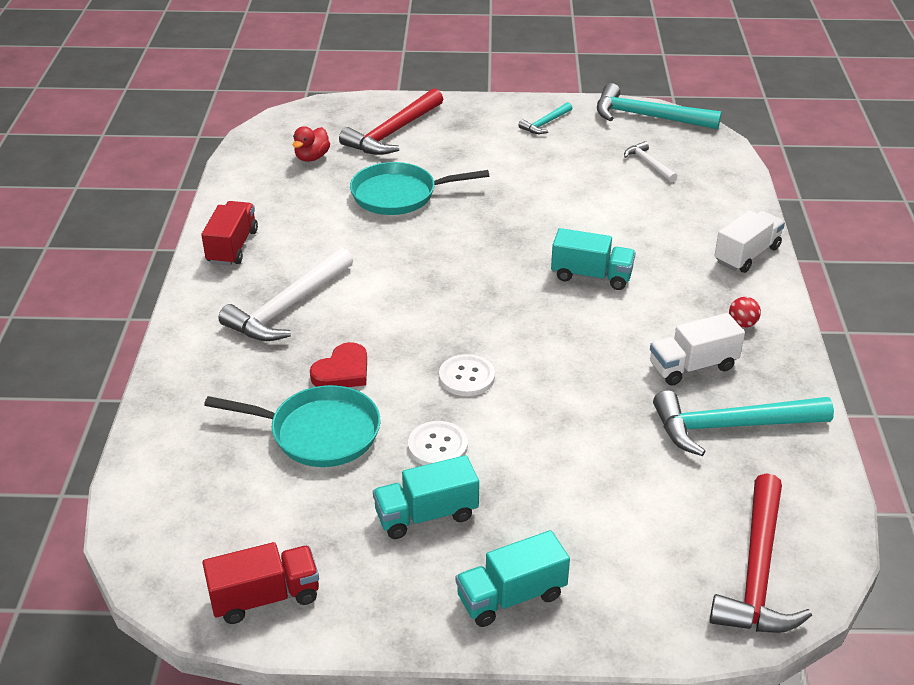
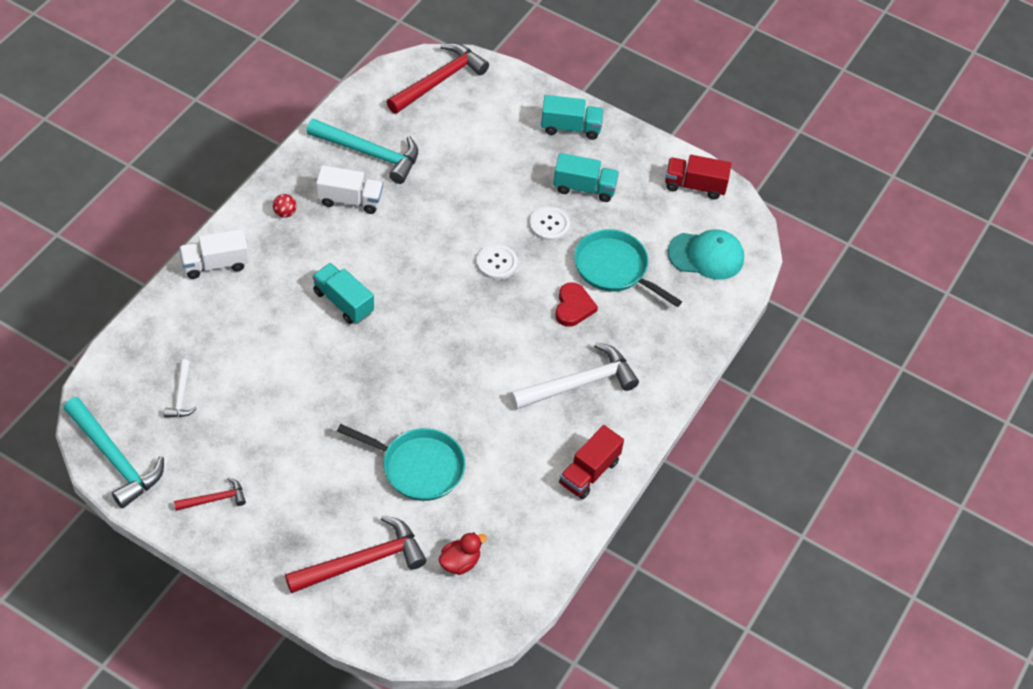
camera: 155 degrees left, 15 degrees up
(201, 502) = (706, 256): none -> turquoise cap
(342, 371) = (573, 307): red heart -> red heart turned 120 degrees clockwise
(545, 123) = (214, 499): turquoise hammer -> red hammer

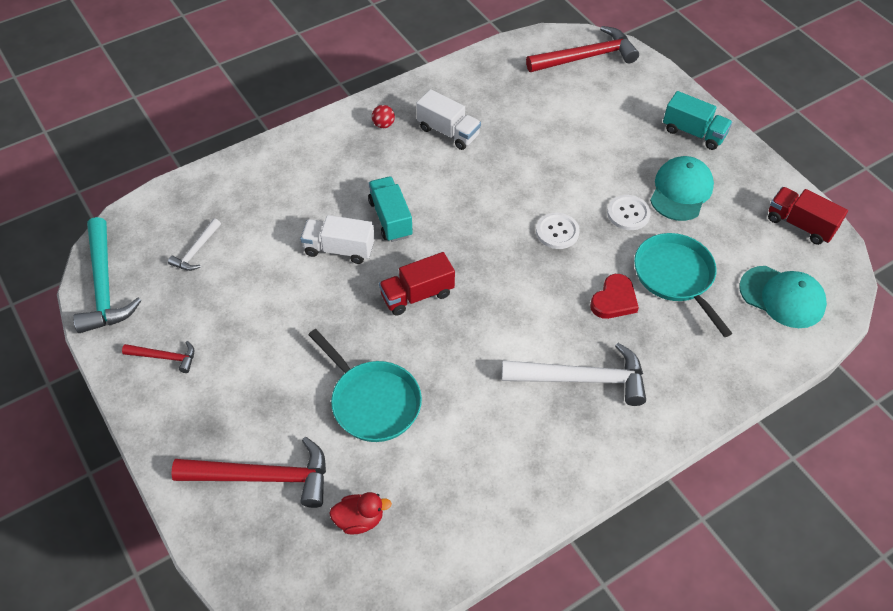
camera: 30 degrees right, 0 degrees up
(215, 264) = (297, 148): white truck -> white truck (339, 249)
(370, 154) = (488, 99): turquoise hammer -> none
(584, 188) = (681, 191): turquoise truck -> turquoise cap
(589, 472) = (546, 477): red truck -> red truck (417, 295)

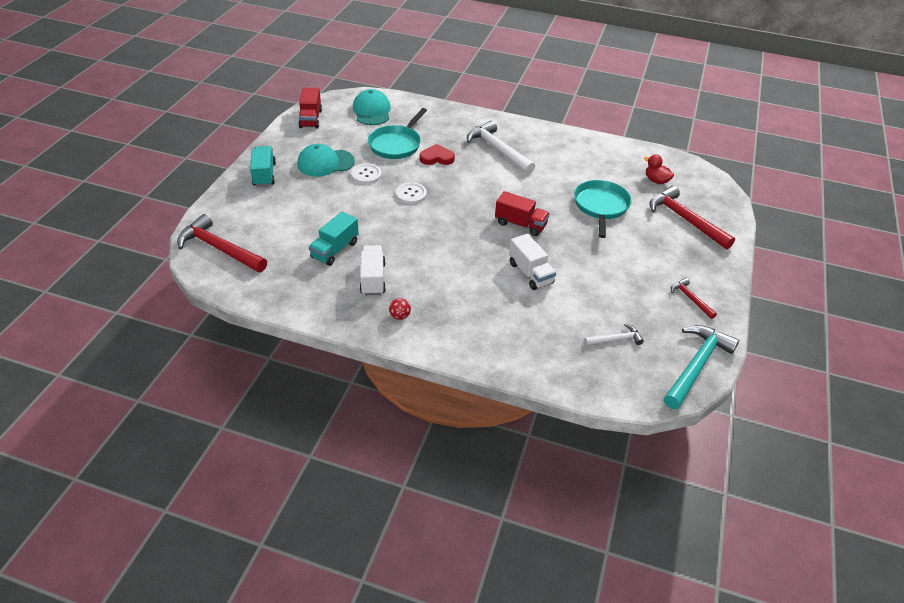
camera: 130 degrees left, 10 degrees down
(390, 218) = (480, 264): turquoise truck -> turquoise truck (335, 250)

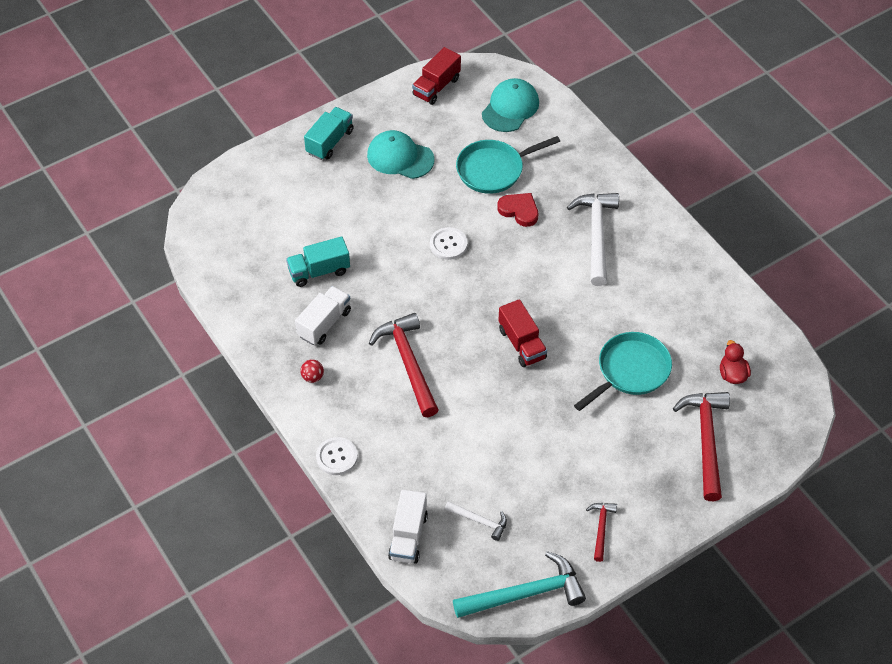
camera: 40 degrees right, 10 degrees up
(219, 248) = (223, 212): red hammer -> red hammer (408, 363)
(366, 175) = (426, 195): white button -> white button (337, 457)
(530, 273) = (473, 404): white truck -> white truck (408, 536)

